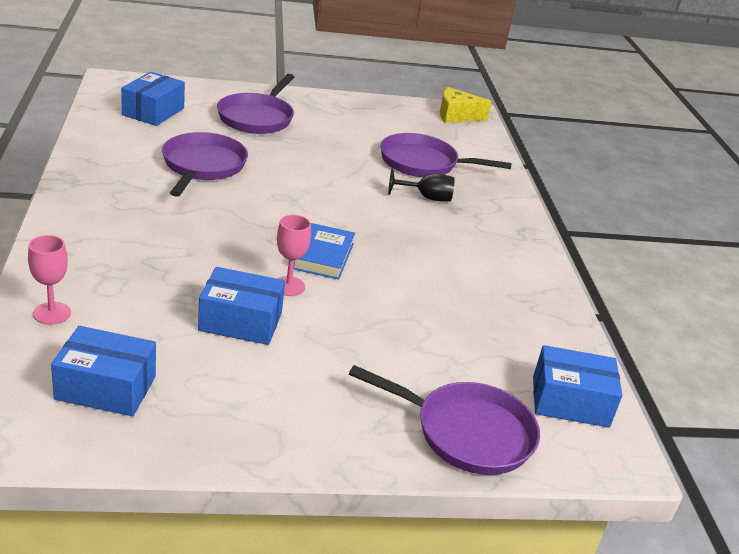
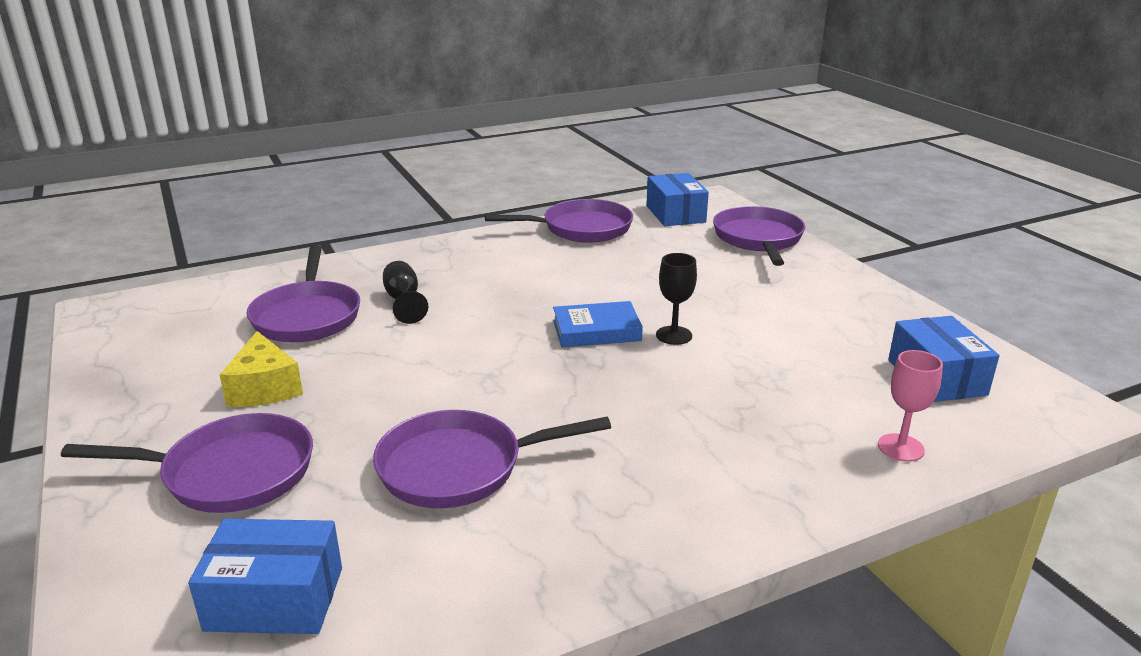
camera: 105 degrees left, 5 degrees down
(240, 321) = (760, 344): blue box -> none
(288, 286) = (674, 335): pink goblet -> black goblet
(456, 115) = (122, 318): yellow cheese -> yellow cheese (264, 388)
(545, 320) = (581, 229): none -> purple pan

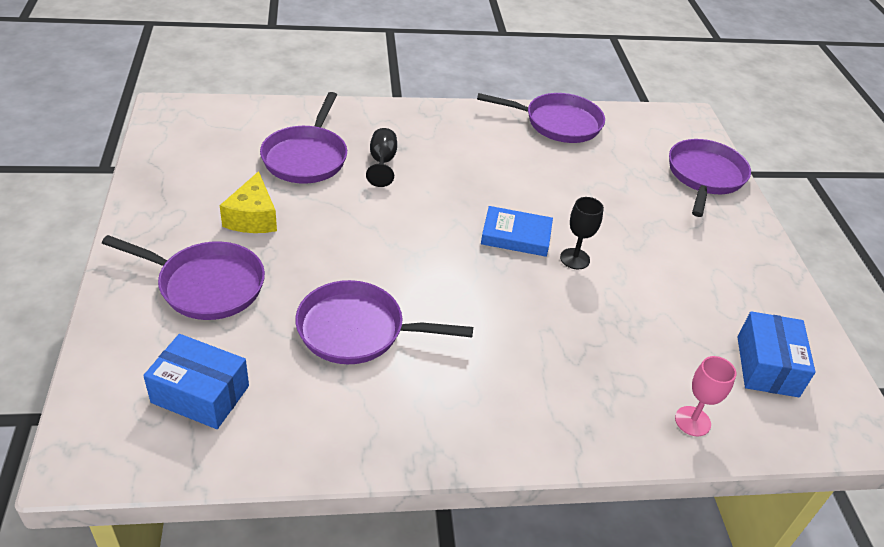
camera: 15 degrees right, 15 degrees up
(675, 214) = (647, 128): blue box -> none

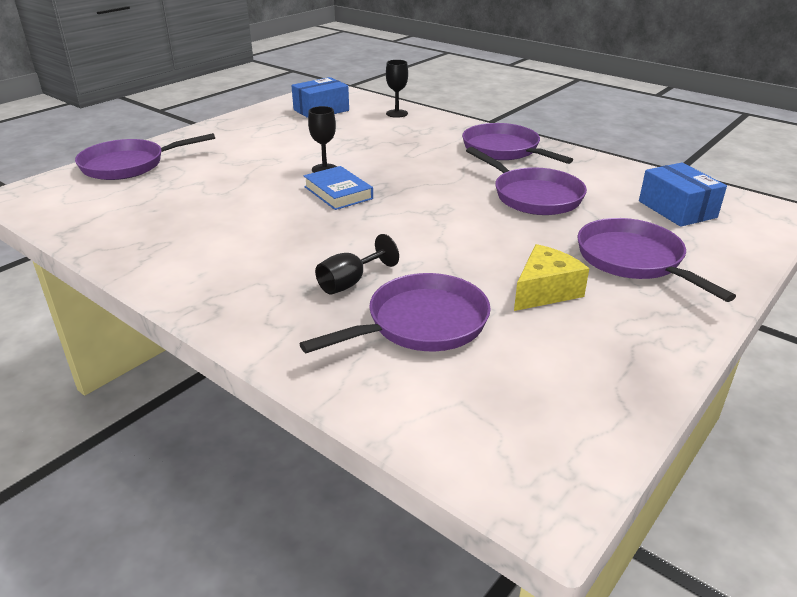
camera: 130 degrees left, 10 degrees down
(557, 123) = (122, 240): purple pan -> purple pan (504, 150)
(692, 421) = (397, 113): pink goblet -> black goblet

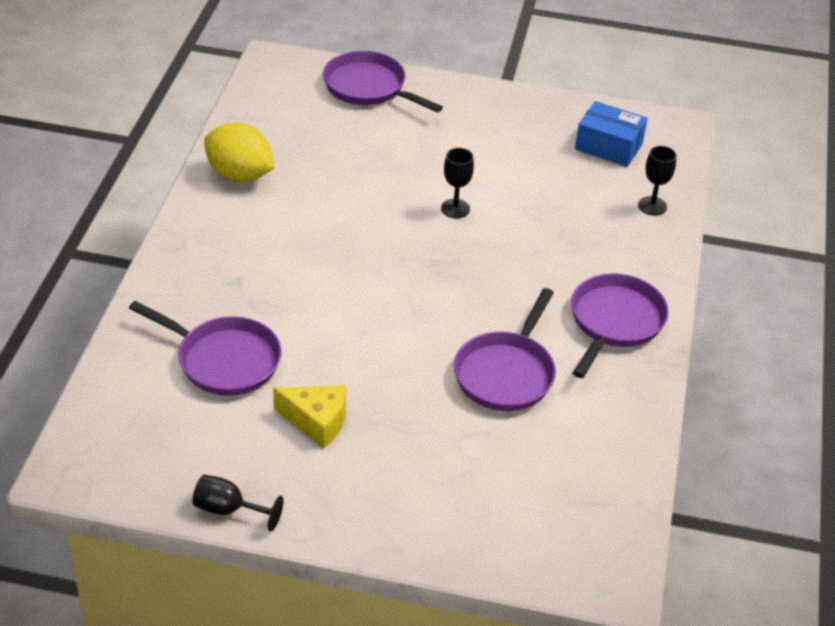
camera: 60 degrees right, 10 degrees up
(153, 248) = (240, 175): none -> yellow lemon
(338, 193) = (411, 236): blue book -> none
(350, 282) = (258, 301): black goblet -> black goblet (228, 510)
(634, 260) = (413, 473): purple pan -> none
(677, 209) = (557, 493): blue box -> none

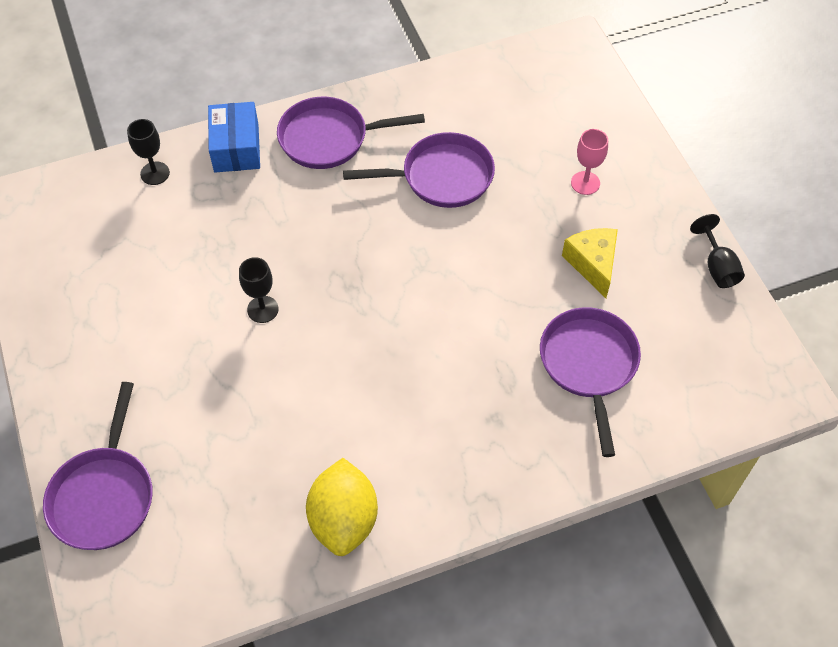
camera: 120 degrees left, 15 degrees up
(412, 472) = (585, 183): none -> pink goblet
(608, 146) = (80, 239): blue box -> blue box (236, 148)

